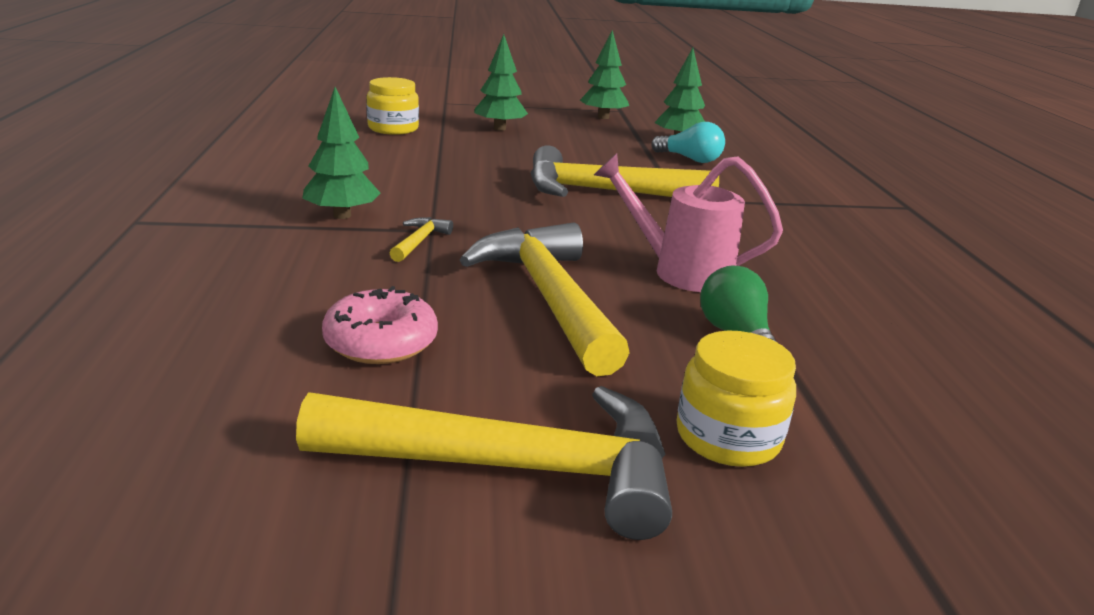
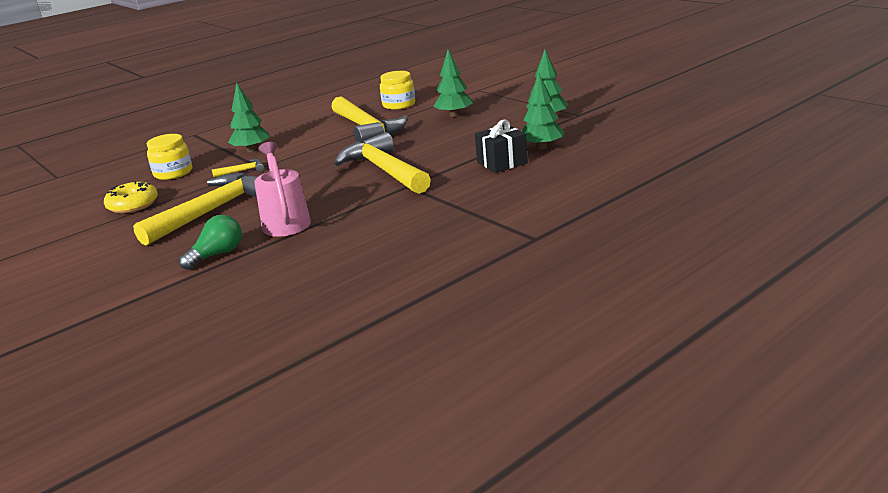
camera: 60 degrees right, 0 degrees up
(381, 342) = (133, 205): pink donut -> yellow donut
(513, 467) = (59, 256): yellow hammer -> yellow hammer (366, 128)
(690, 159) = (502, 163): turquoise light bulb -> black gift
(728, 437) = (113, 280): yellow jar -> yellow jar (173, 173)

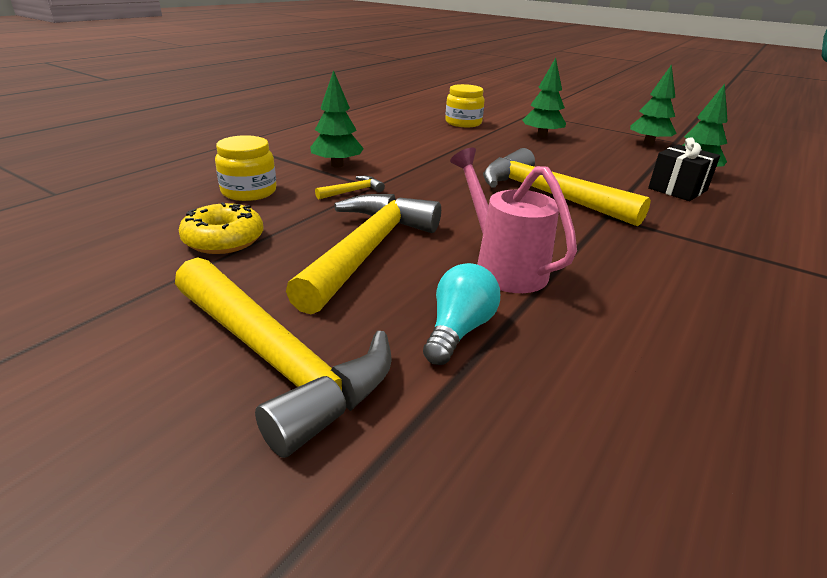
camera: 20 degrees left, 5 degrees up
(217, 254) = (458, 330): green light bulb -> turquoise light bulb
(366, 128) = (458, 145): yellow hammer -> yellow hammer (277, 360)

